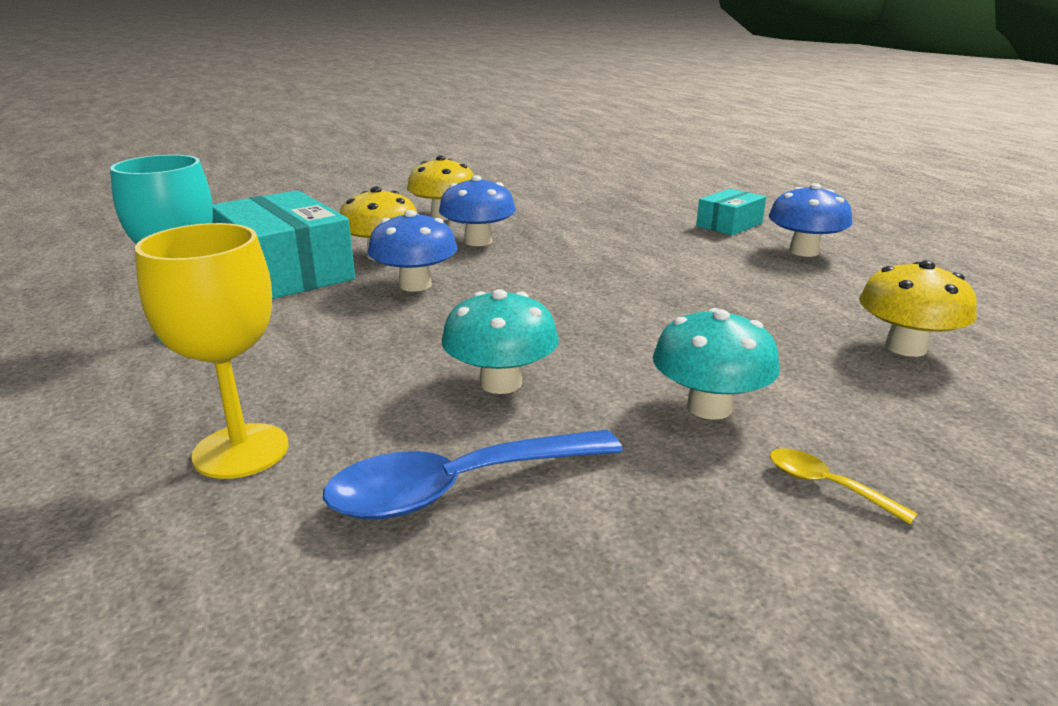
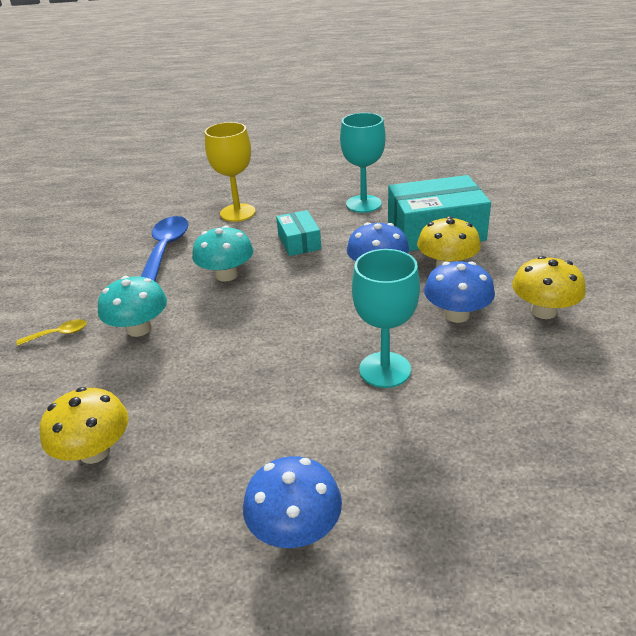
camera: 120 degrees right, 10 degrees up
(597, 254) = (385, 370): none -> turquoise goblet
(729, 224) = (420, 516): turquoise box -> turquoise box (299, 242)

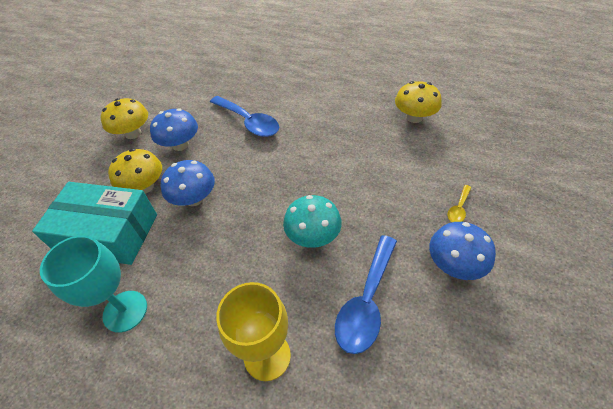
camera: 160 degrees left, 15 degrees up
(58, 334) = (458, 208): yellow spoon -> yellow spoon turned 60 degrees counterclockwise
(139, 329) = (393, 195): turquoise mushroom -> none
(295, 529) = (326, 72): blue mushroom -> blue mushroom (454, 264)
(299, 242) = (229, 262): turquoise box -> none
(385, 370) = (248, 122): turquoise goblet -> blue spoon

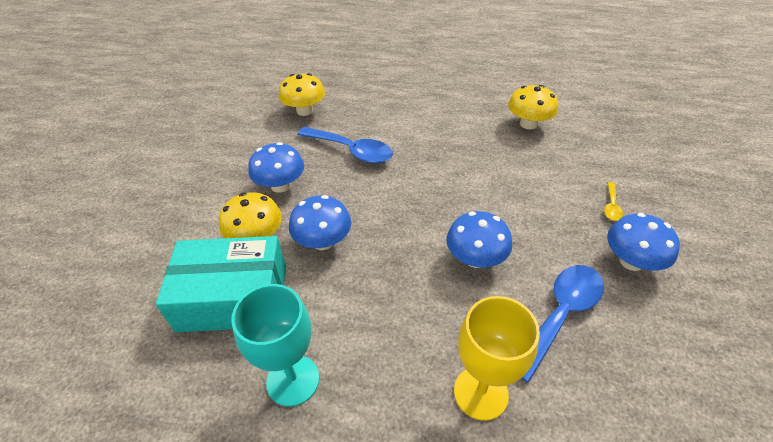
camera: 15 degrees left, 5 degrees down
(133, 133) = (215, 181): yellow mushroom -> yellow mushroom (304, 111)
(313, 236) = (475, 258): turquoise mushroom -> blue mushroom
(366, 301) = (561, 314): blue spoon -> blue spoon turned 150 degrees counterclockwise

